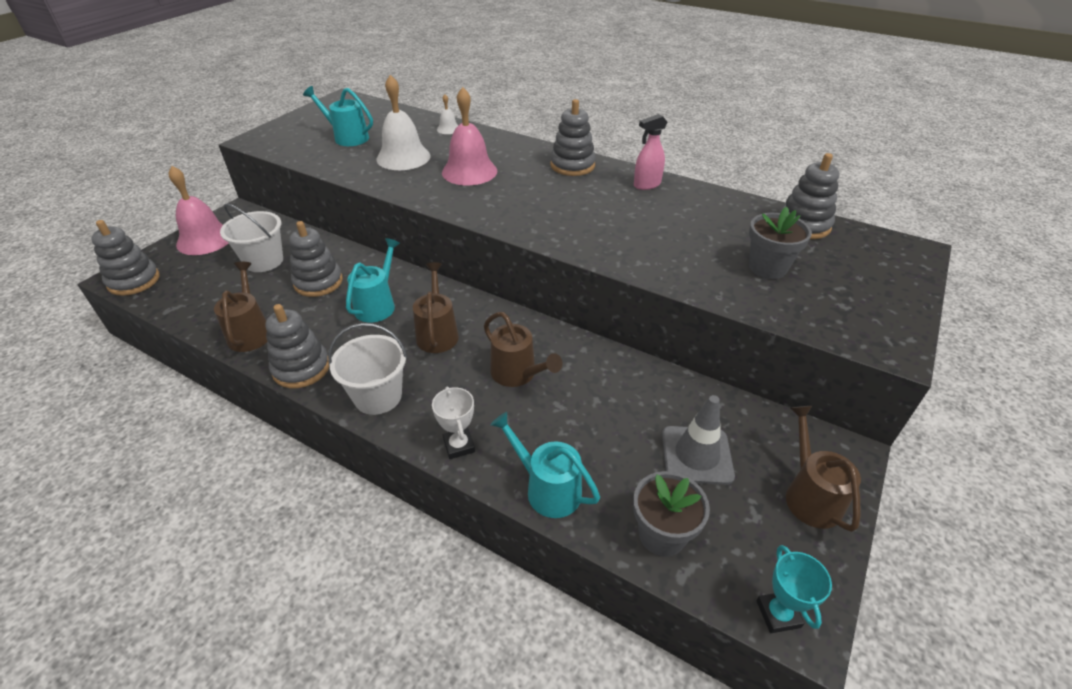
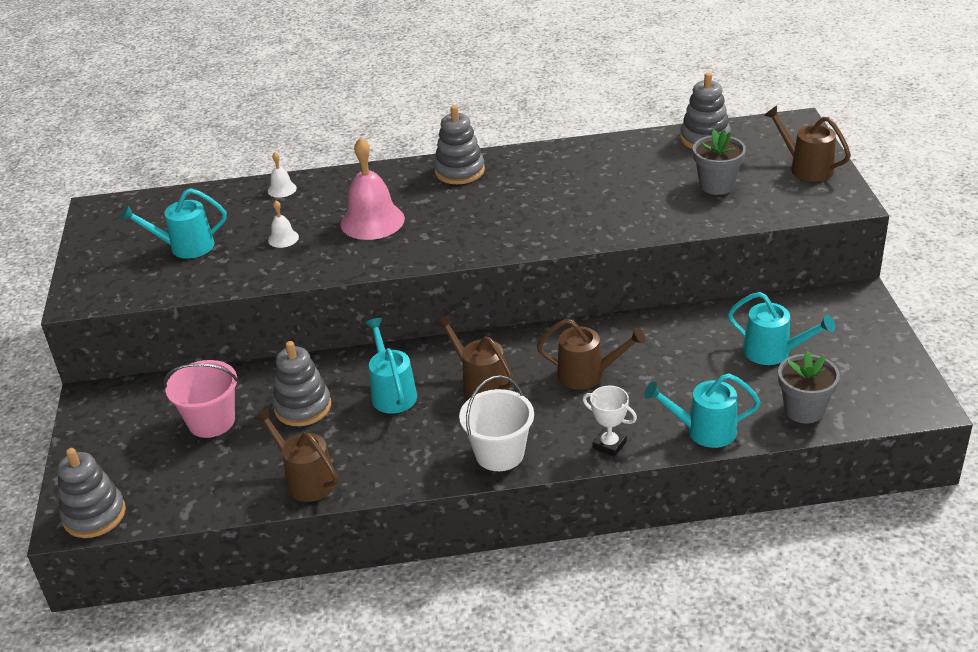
camera: 35 degrees left, 5 degrees down
(205, 239) = (104, 439): pink bell -> none
(264, 261) = (211, 421): white bucket -> pink bucket
(301, 368) = (402, 475): grey stacking toy -> none
(403, 157) = (283, 238): white bell -> white bell, size x0.47
(646, 185) = (547, 160): pink spray bottle -> none
(696, 455) = (773, 352): grey traffic cone -> turquoise watering can
(778, 614) = (907, 408): turquoise trophy -> none
(809, 495) = (862, 334): brown watering can -> brown watering can (806, 168)

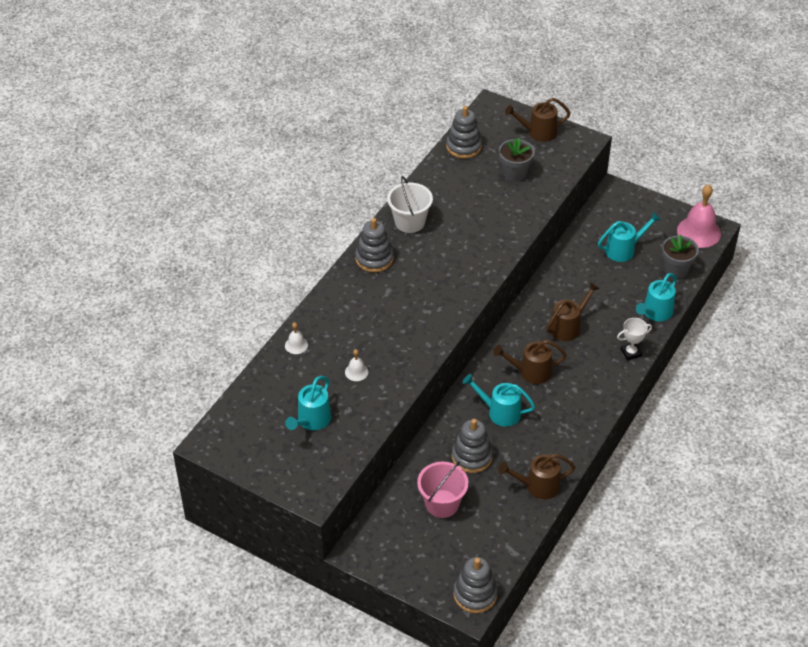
camera: 55 degrees left, 10 degrees up
(372, 221) = (384, 324): pink bell -> pink bell (699, 232)
(499, 454) = (595, 397): white bucket -> white bucket (410, 222)

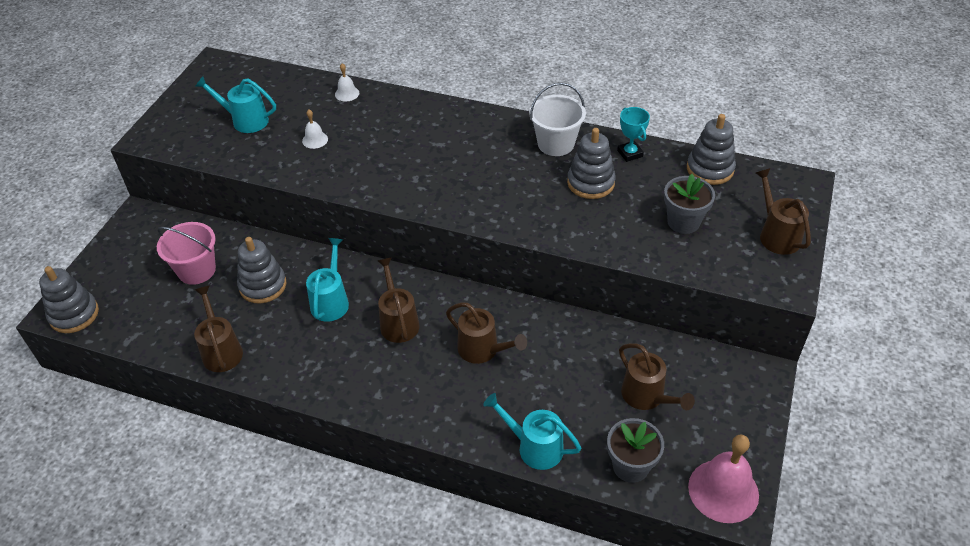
camera: 80 degrees right, 0 degrees up
(374, 259) = (487, 126): grey stacking toy -> grey stacking toy (590, 183)
(434, 183) = (630, 153): none -> turquoise trophy
(624, 249) = (647, 397): turquoise watering can -> brown watering can
(631, 353) = (452, 424): white trophy -> none

